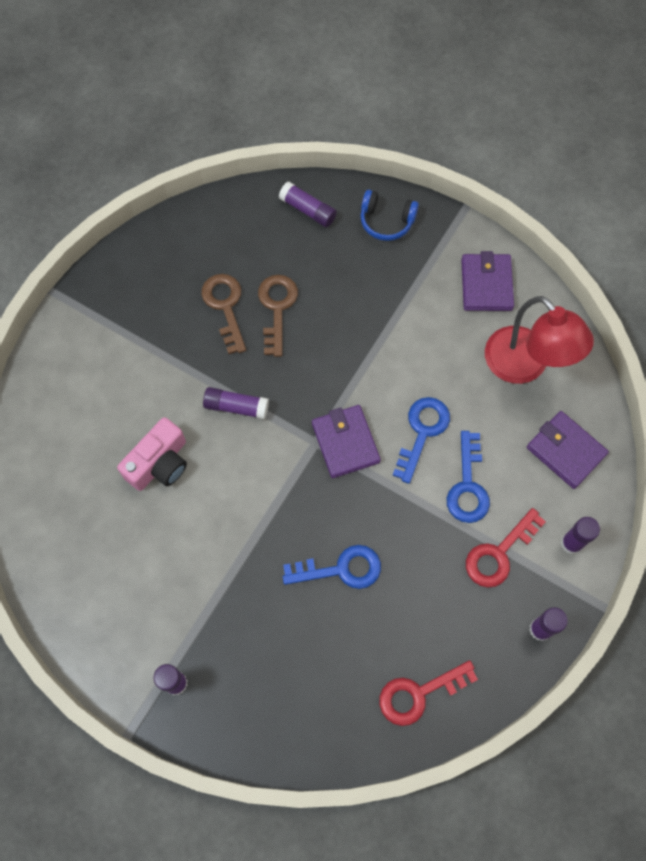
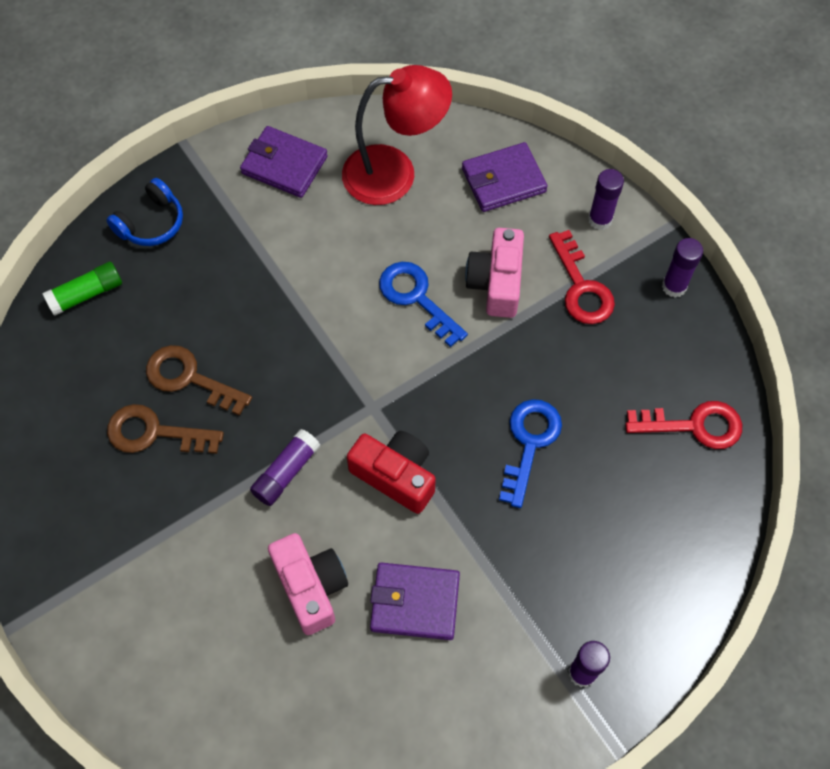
camera: 65 degrees left, 5 degrees down
(268, 483) = (395, 475): none -> red camera
(308, 210) = (86, 294): purple glue stick -> green glue stick
(345, 443) = (389, 377): purple wallet -> purple wallet (415, 602)
(419, 694) = (694, 426): red key -> red key turned 90 degrees counterclockwise
(467, 486) = (496, 282): blue key -> pink camera

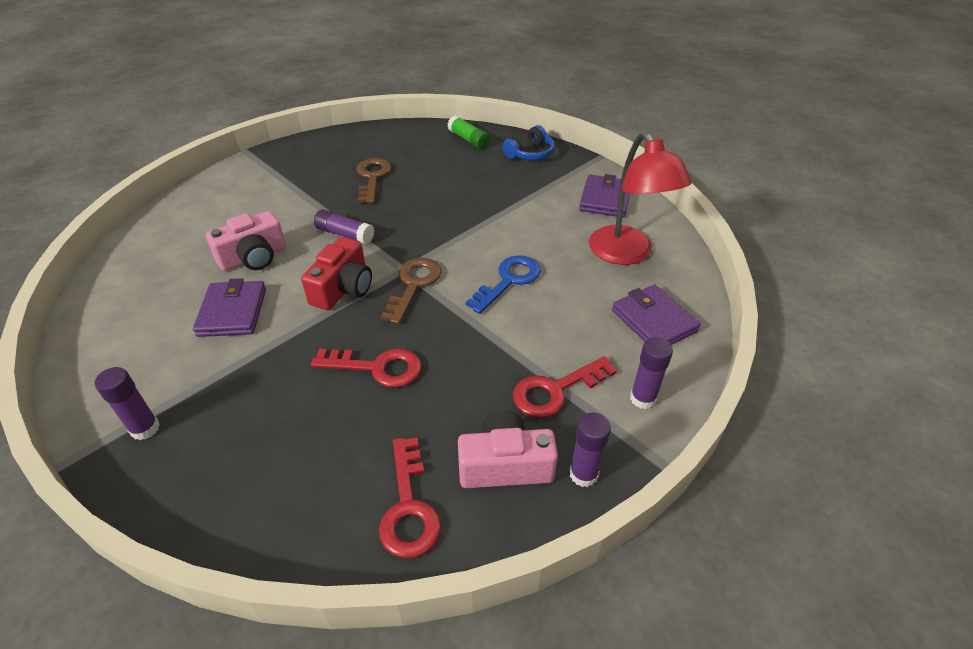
camera: 80 degrees right, 20 degrees down
(151, 223) = (530, 154): blue headphones -> blue headphones turned 75 degrees counterclockwise
(189, 378) = (415, 185): brown key -> brown key (413, 285)
(496, 282) = (540, 328): pink camera -> pink camera (505, 465)
(529, 443) = (377, 368): blue key -> red key

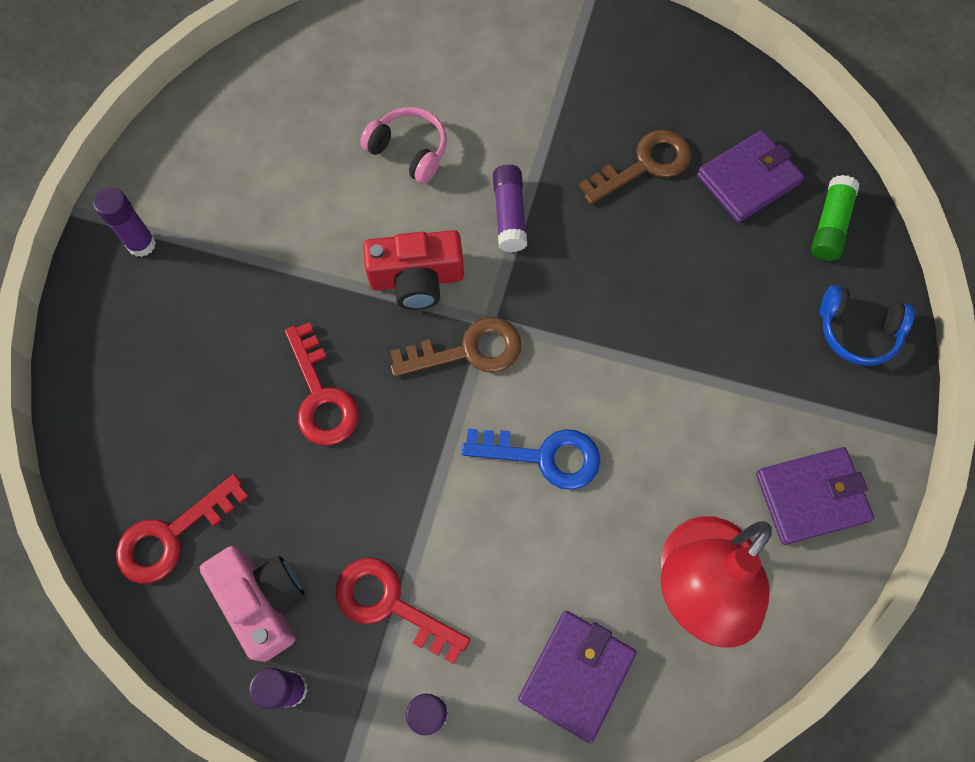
camera: 60 degrees right, 25 degrees up
(232, 312) = (317, 198): purple wallet -> purple wallet (748, 180)
(254, 257) = (409, 151): pink camera -> pink headphones

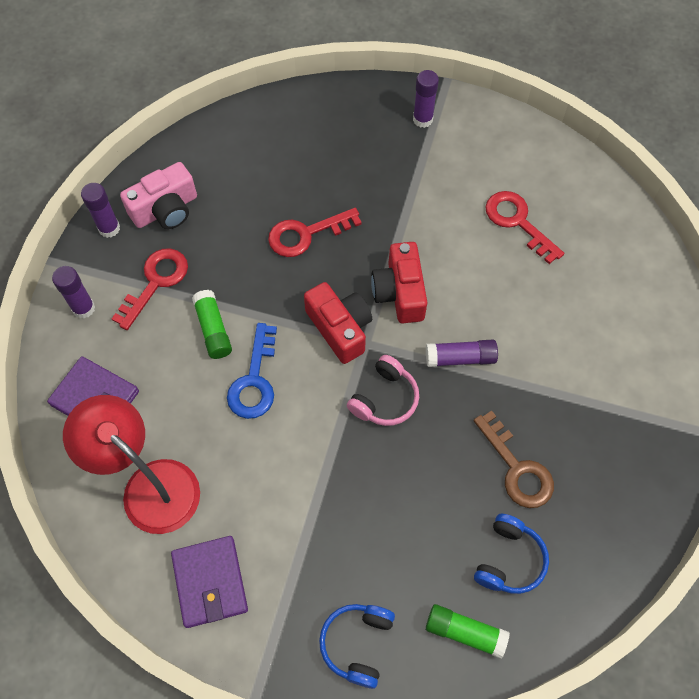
camera: 90 degrees right, 5 degrees down
(172, 535) = (213, 157): red key -> red key (518, 222)
(409, 151) = (515, 284): pink headphones -> pink headphones (384, 398)
(468, 351) = (340, 328): brown key -> red camera
(468, 515) = (213, 329): none -> green glue stick
(748, 180) = (509, 560): purple wallet -> blue headphones

